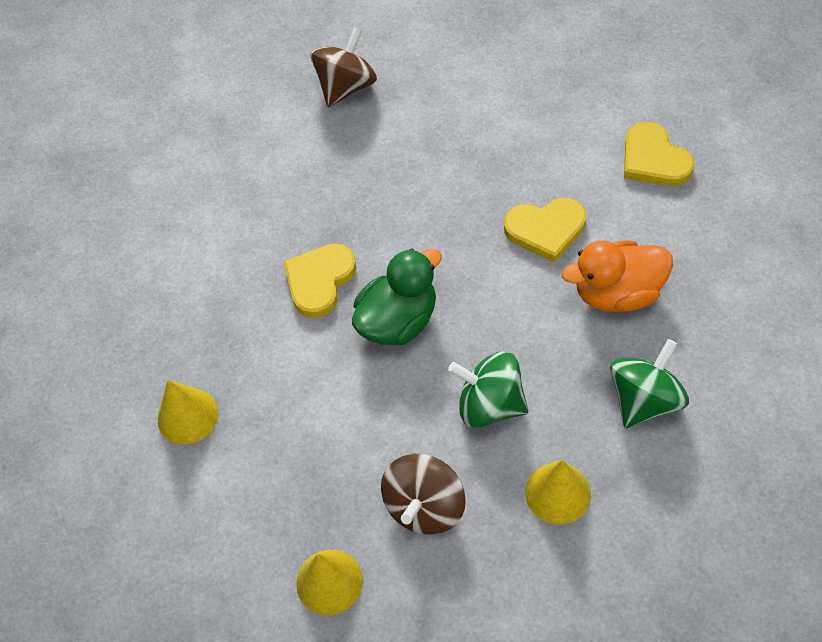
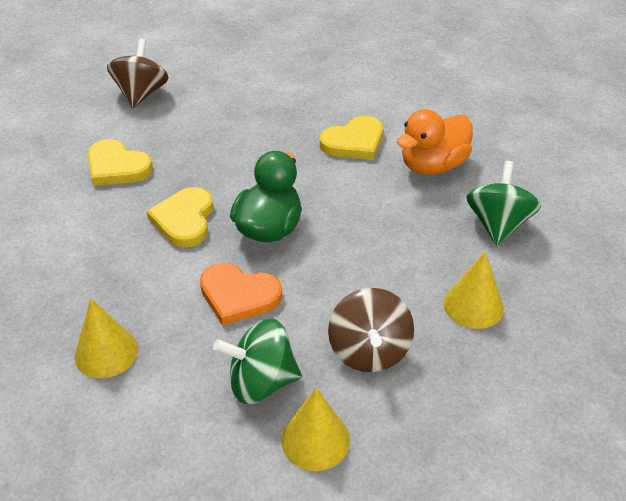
camera: 30 degrees left, 15 degrees down
(331, 395) = (238, 296): none -> orange heart
(490, 404) = (380, 262): green spinning top -> green spinning top (261, 382)
(654, 159) = (407, 85): yellow heart -> yellow heart (117, 167)

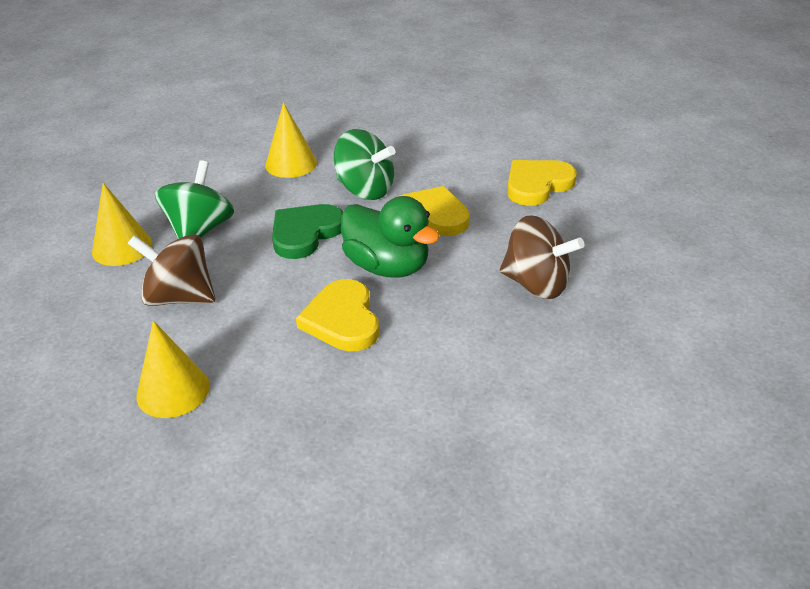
camera: 110 degrees right, 5 degrees down
(141, 94) = (681, 211): brown spinning top -> brown spinning top (536, 284)
(238, 296) = (305, 233): orange heart -> green heart
(354, 142) = (523, 370): yellow heart -> yellow heart (342, 320)
(433, 166) = (437, 439): orange duck -> none
(498, 224) = (281, 466): green spinning top -> green spinning top (365, 190)

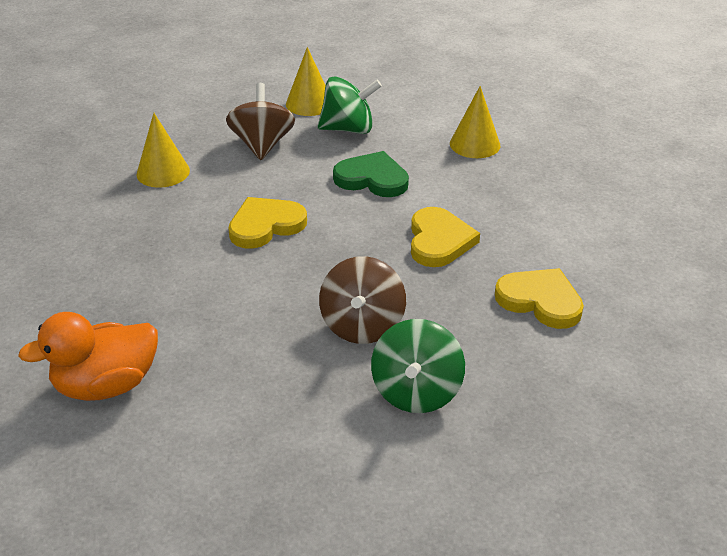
camera: 70 degrees right, 0 degrees up
(365, 190) = (458, 194): green spinning top -> green spinning top (416, 392)
(387, 266) = (347, 233): green duck -> none
(575, 489) = (106, 385): none -> orange duck

